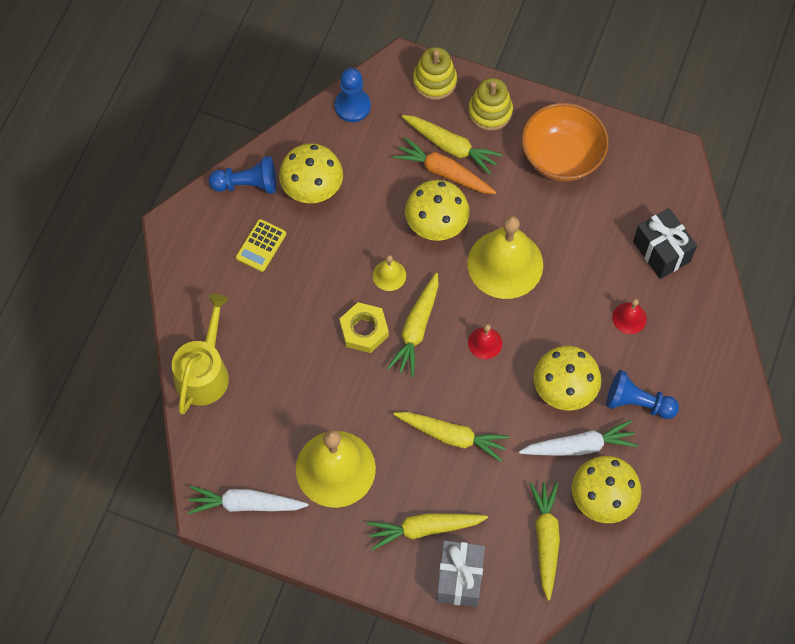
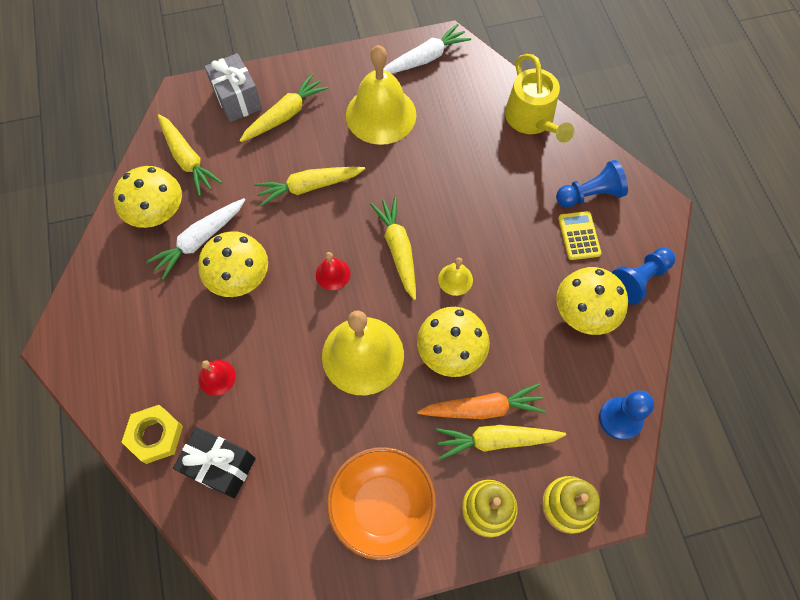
camera: 145 degrees right, 0 degrees up
(364, 330) = (439, 222): yellow nut -> yellow nut (155, 435)
(637, 403) = (168, 305): blue pawn -> blue pawn (590, 194)

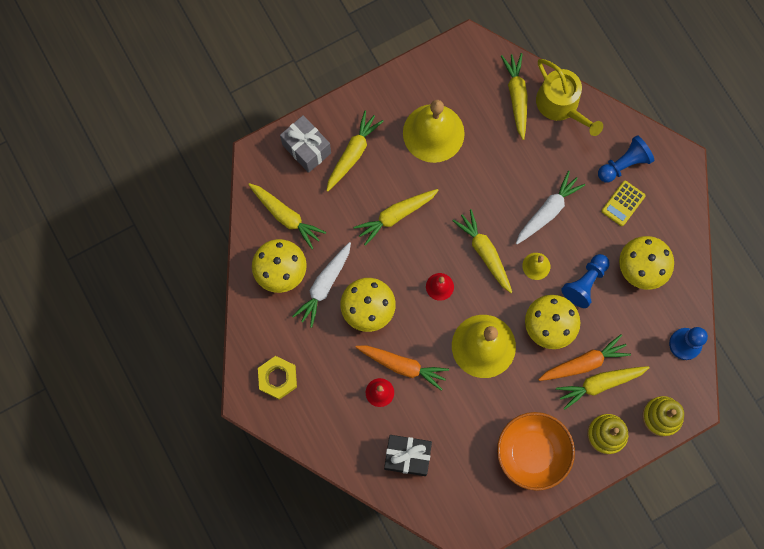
camera: 15 degrees left, 10 degrees up
(155, 435) = (350, 447): yellow nut -> yellow nut (277, 378)
(256, 353) = (402, 366): none -> orange carrot
(425, 58) = (454, 67): white carrot -> white carrot (548, 211)
(484, 100) = (516, 97): none -> yellow carrot
(579, 236) = (623, 203): yellow calculator -> yellow calculator turned 120 degrees counterclockwise
(639, 279) = (677, 229): blue pawn -> blue pawn (585, 283)

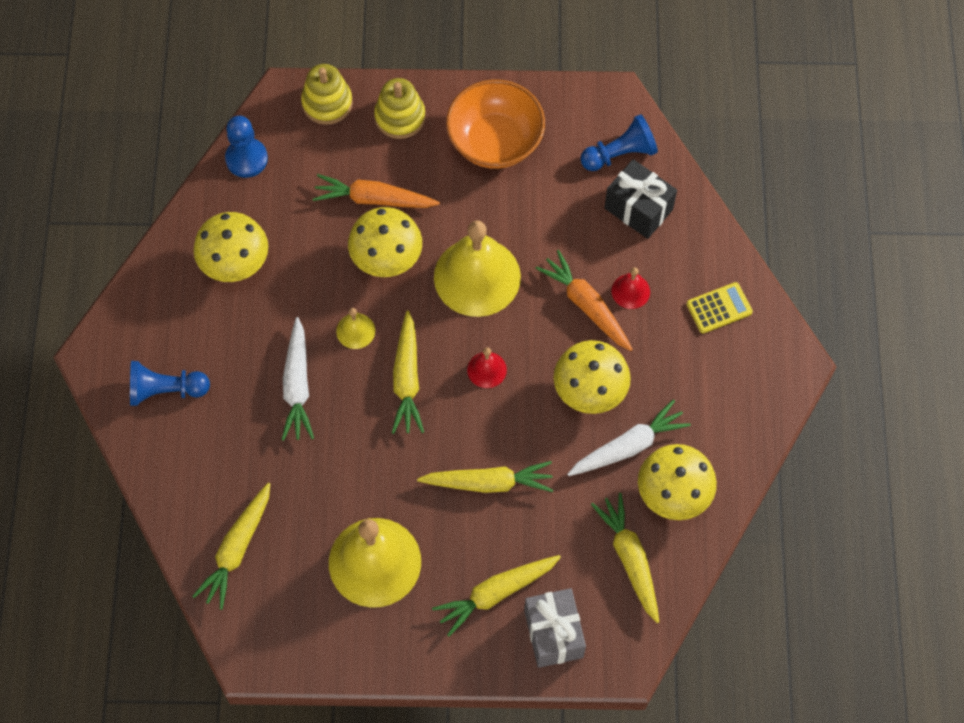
camera: 150 degrees left, 10 degrees down
(277, 378) = (745, 370): yellow nut -> none
(548, 211) = (297, 386): white carrot -> white carrot turned 75 degrees counterclockwise
(561, 105) = (189, 506): yellow watering can -> none
(585, 283) = (312, 281): blue pawn -> blue pawn (620, 154)
(600, 384) = (371, 169): yellow carrot -> none
(623, 203) = (201, 345): yellow calculator -> yellow calculator (719, 308)

